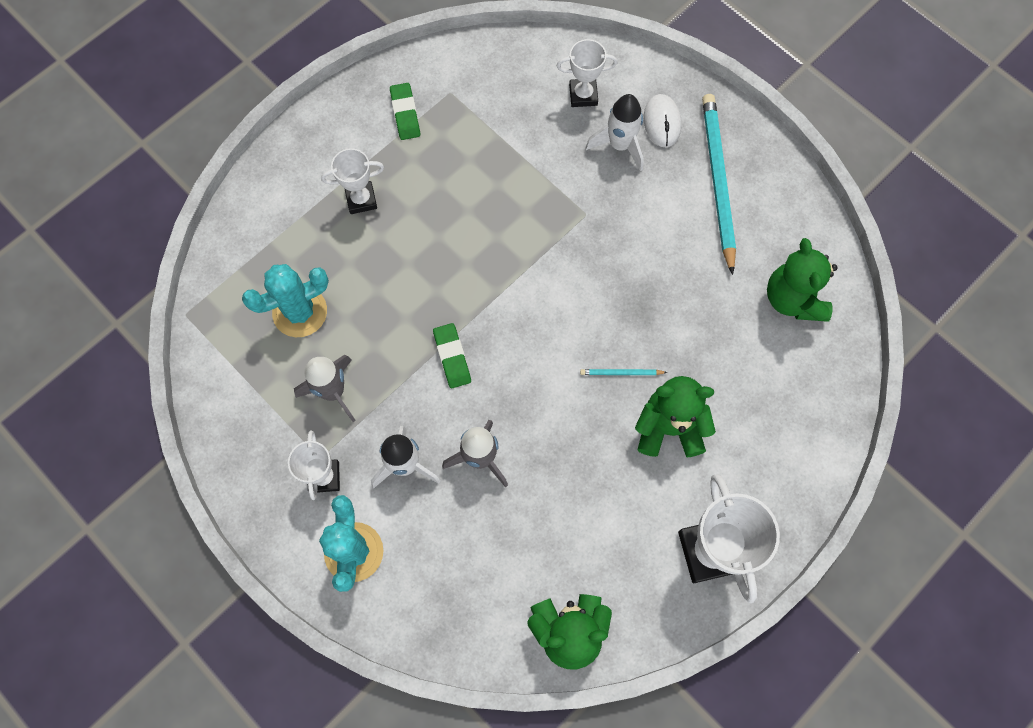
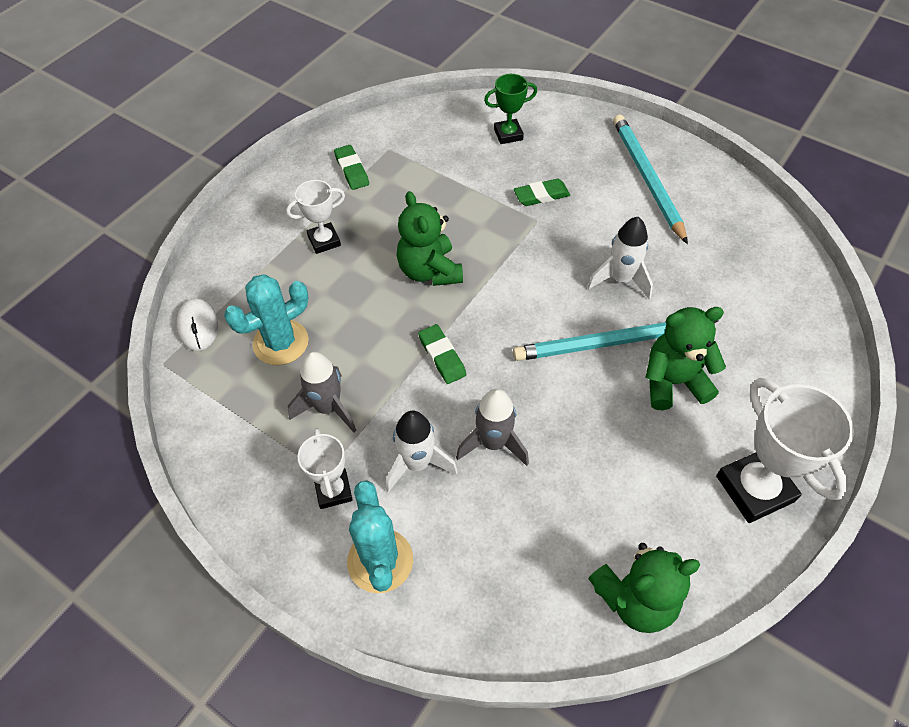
camera: 10 degrees left, 15 degrees down
(583, 95) = (508, 134): white trophy -> green trophy
(598, 183) = (541, 195): none -> green eraser
(619, 145) = (551, 165): white rocket -> white rocket (620, 279)
(621, 373) = (611, 342): turquoise pencil -> turquoise pencil, size x2.44
(662, 122) = (583, 144): white mouse -> white mouse (198, 326)
(793, 299) = (748, 256): green teddy bear -> green teddy bear (429, 271)

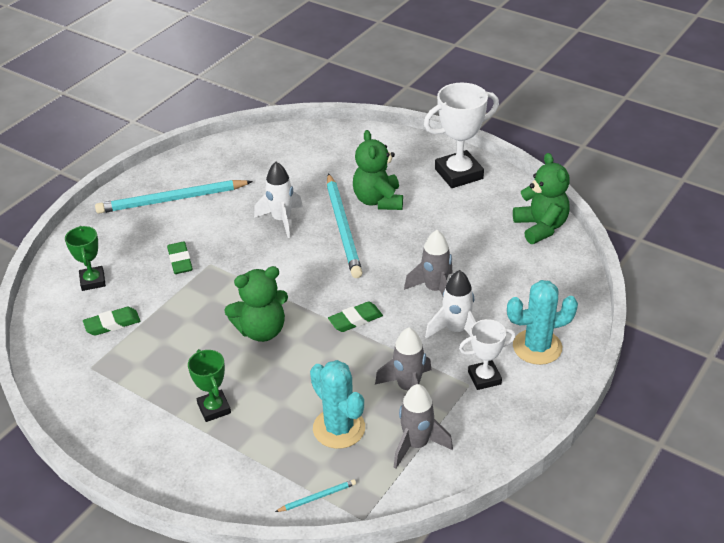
camera: 90 degrees left, 15 degrees down
(198, 326) = (317, 497): white mouse -> turquoise pencil
(245, 413) = (416, 445): none -> grey rocket
(324, 241) = (214, 408): white trophy -> green trophy
(352, 170) = (116, 395): green eraser -> green eraser (112, 324)

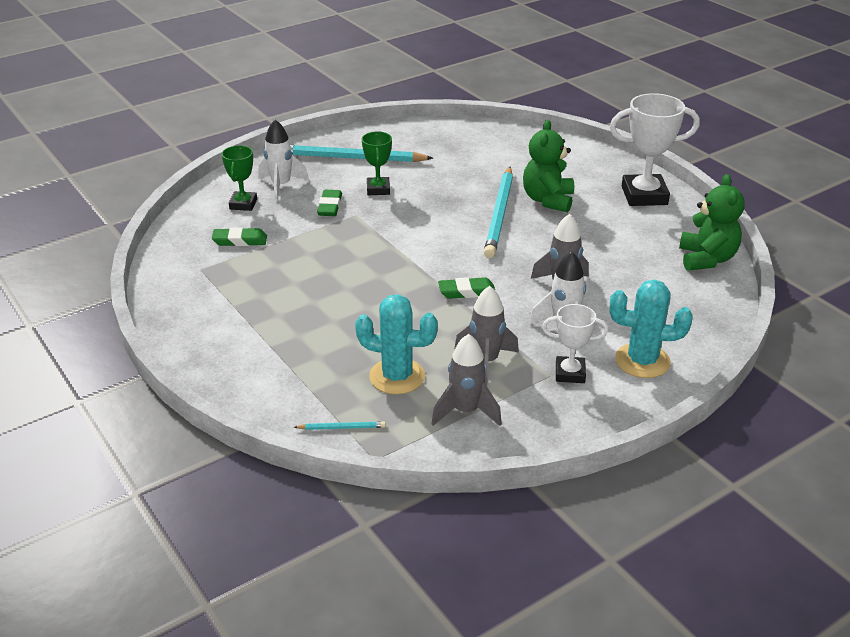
camera: 20 degrees right, 5 degrees down
(214, 408) = (289, 329): green trophy -> green trophy (378, 189)
(261, 330) = (371, 278): green teddy bear -> none
(281, 220) = (443, 195): white rocket -> white rocket (281, 186)
(339, 428) = (397, 376): turquoise cactus -> turquoise cactus turned 60 degrees counterclockwise

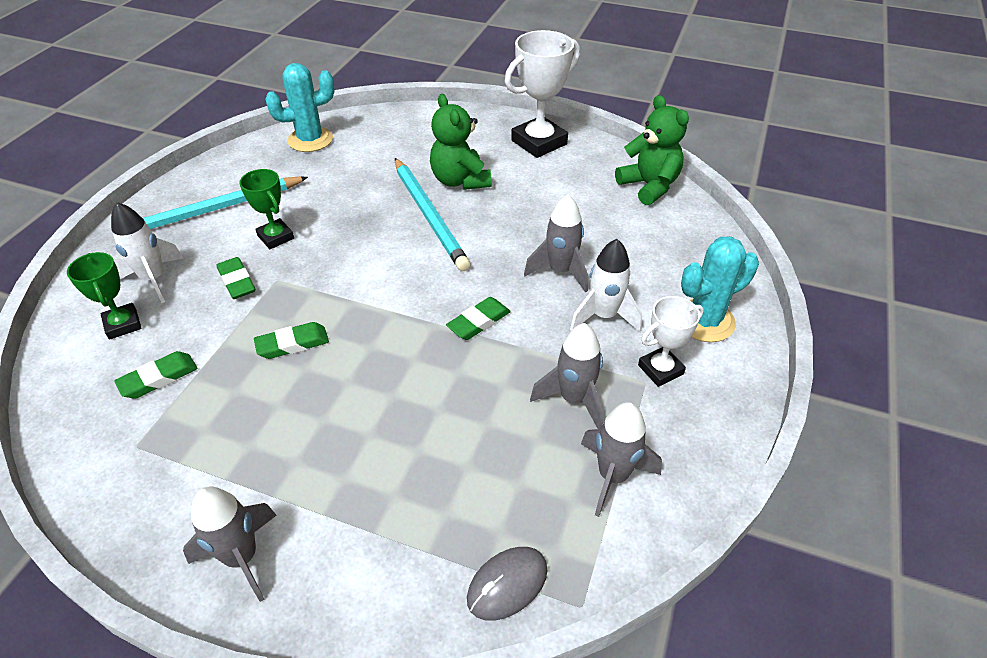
camera: 35 degrees left, 10 degrees up
(211, 345) = (242, 557): none -> grey rocket
(332, 254) = (292, 344): none -> green eraser
(342, 427) = (507, 584): turquoise pencil -> grey mouse
(397, 376) = (504, 472): turquoise cactus -> turquoise cactus (310, 140)

